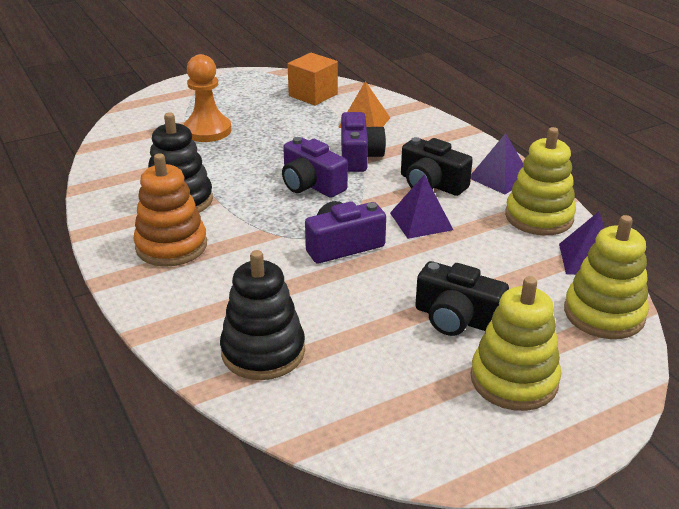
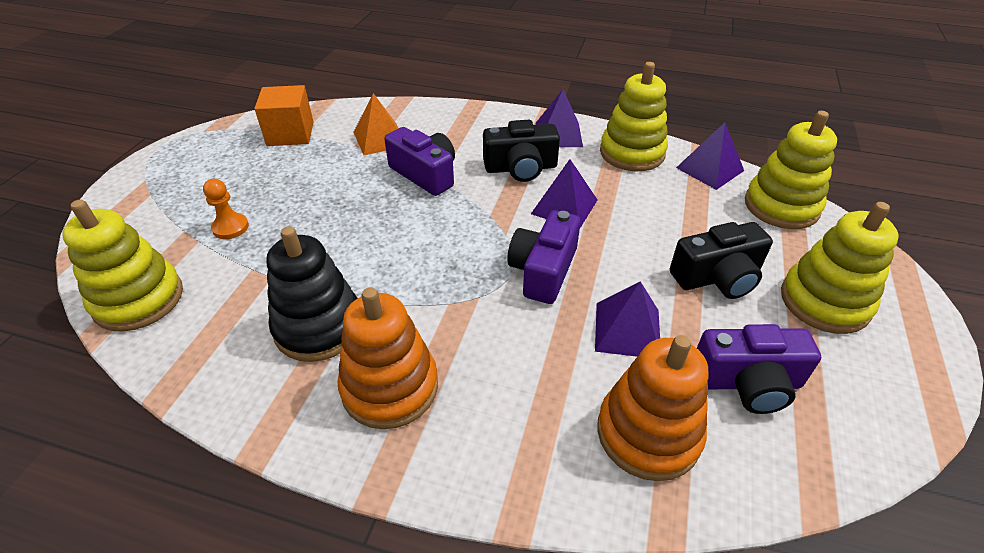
camera: 45 degrees left, 10 degrees up
(122, 142) = (138, 299): none -> yellow stacking toy
(207, 130) = (230, 227): orange pawn -> orange pawn, size x0.56
(263, 351) = (648, 433): black stacking toy -> orange stacking toy
(311, 184) = (425, 226): purple camera -> purple camera (747, 382)
(340, 304) = (627, 330): none -> purple pyramid

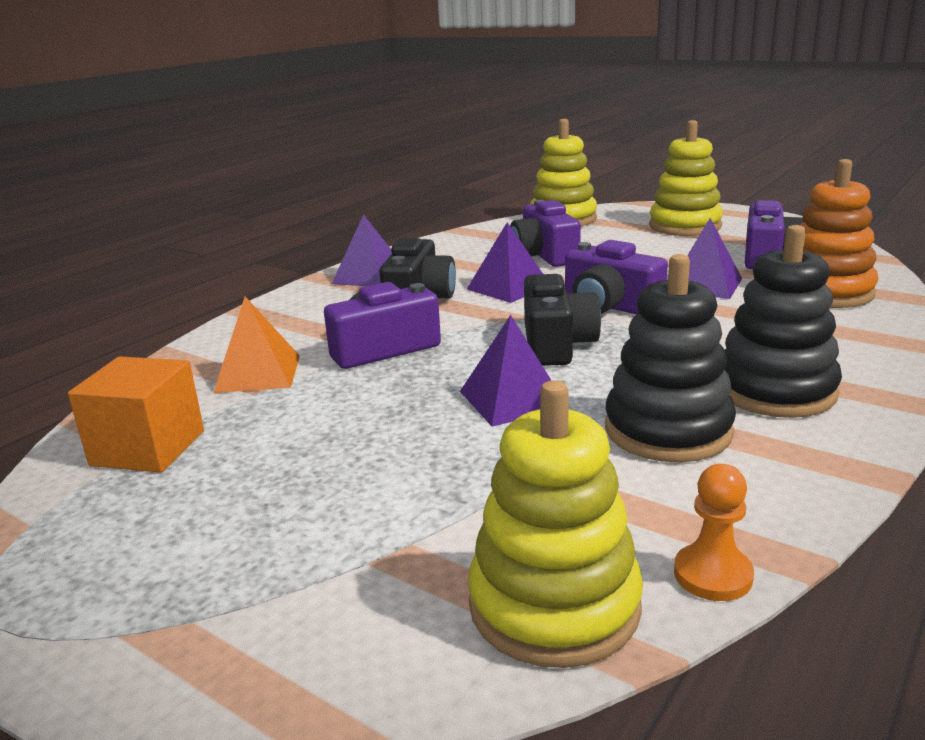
camera: 70 degrees left, 20 degrees down
(230, 227) = (395, 507): orange pawn -> orange pawn (712, 575)
(390, 387) = (775, 391): orange stacking toy -> black stacking toy
(632, 153) = (438, 252): yellow stacking toy -> none
(656, 212) = (544, 255): none -> purple camera
(709, 169) = (491, 231): purple pyramid -> purple pyramid (512, 399)
(717, 277) = (646, 249): black camera -> black camera (556, 344)

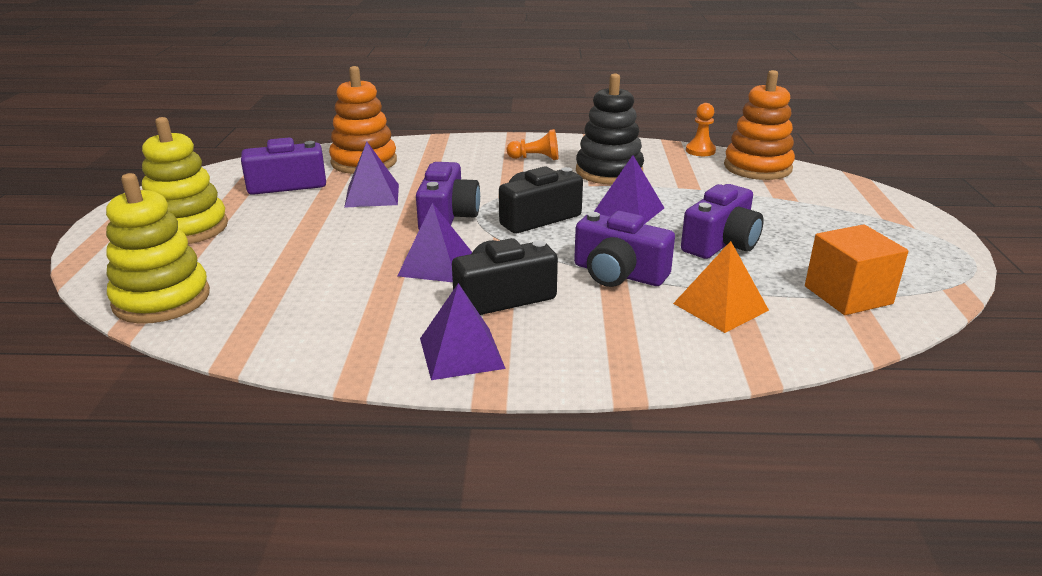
camera: 125 degrees left, 5 degrees up
(544, 255) = (326, 273): purple camera -> purple camera (721, 243)
(554, 605) = (757, 167): yellow stacking toy -> orange stacking toy
(775, 391) = (535, 158): black stacking toy -> orange pawn

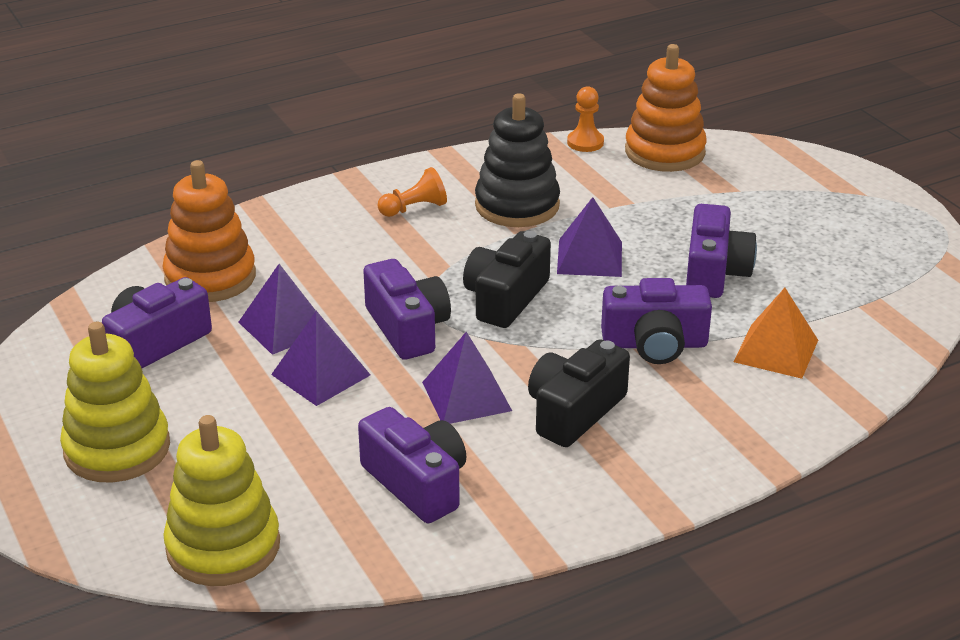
camera: 30 degrees left, 5 degrees up
(332, 305) = (417, 483): none -> purple camera
(461, 353) = (602, 487): purple pyramid -> purple pyramid (321, 374)
(848, 295) = (868, 299): orange cube -> none

